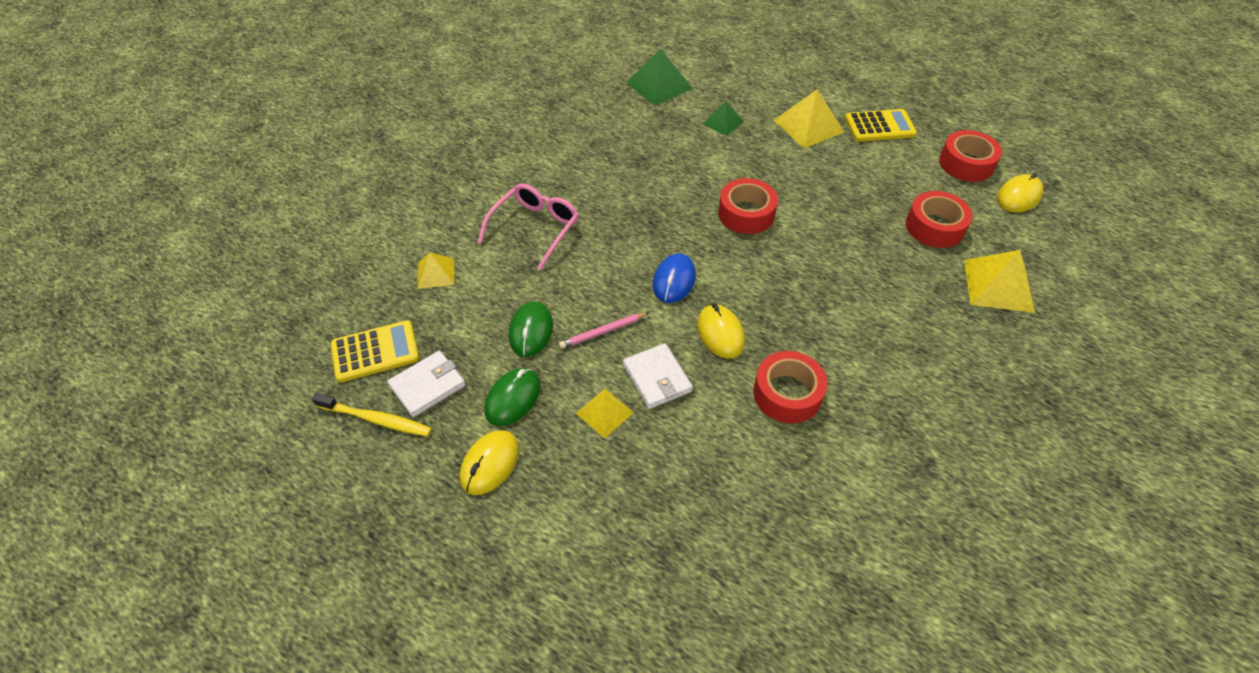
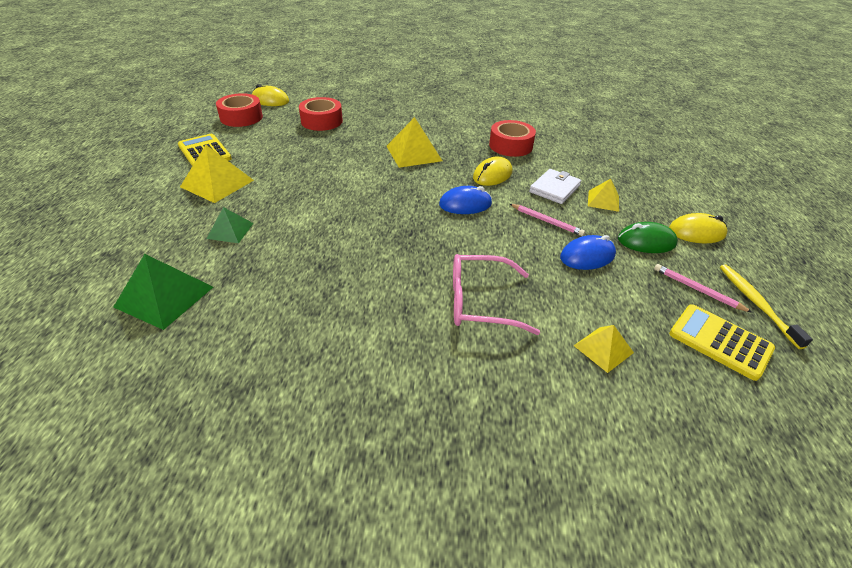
camera: 120 degrees left, 10 degrees down
(427, 386) = (697, 290): white wallet -> pink pencil
(531, 331) = (587, 256): green mouse -> blue mouse
(746, 214) = (362, 190): red tape -> none
(998, 285) = (361, 101): yellow pyramid -> yellow pyramid (413, 153)

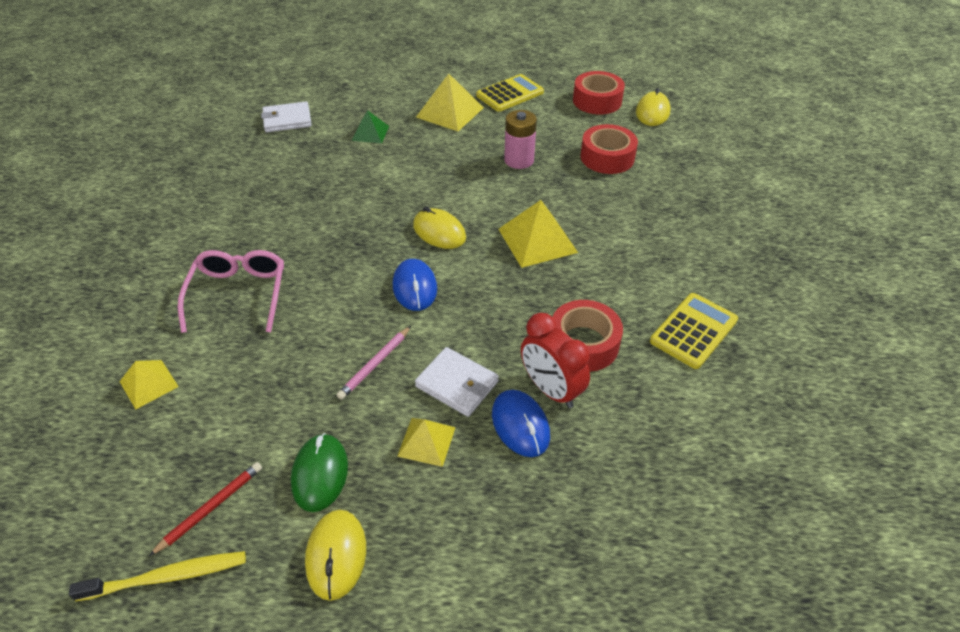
camera: 90 degrees right, 5 degrees up
(164, 297) = (287, 120): green pyramid -> white wallet
(312, 154) = (519, 160): none -> pink battery
(492, 175) = (489, 317): yellow mouse -> yellow mouse (439, 232)
(549, 158) = (551, 389): none -> red clock
(587, 256) = (297, 396): blue mouse -> blue mouse (520, 425)
(697, 290) = (211, 508): pink pencil -> red pencil
(720, 342) = (121, 501): yellow calculator -> yellow calculator (693, 331)

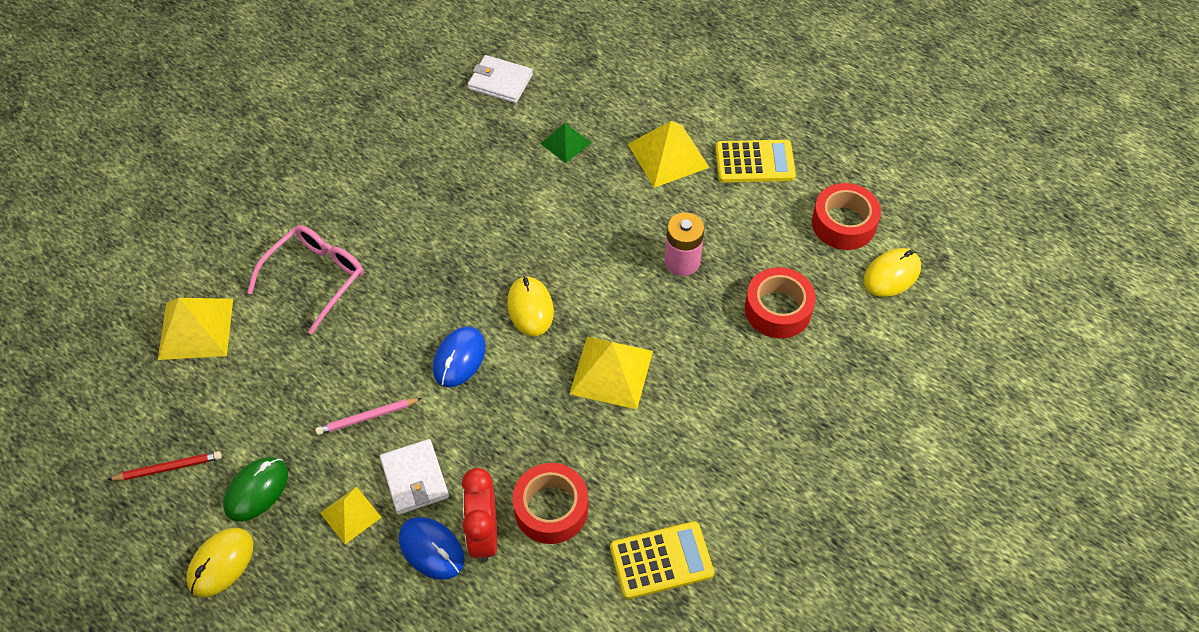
camera: 35 degrees right, 10 degrees up
(148, 384) = (196, 329): yellow pyramid -> yellow pyramid, size x1.67
(167, 576) = (110, 503): yellow toothbrush -> none
(520, 425) = (431, 549): blue mouse -> blue mouse turned 60 degrees counterclockwise

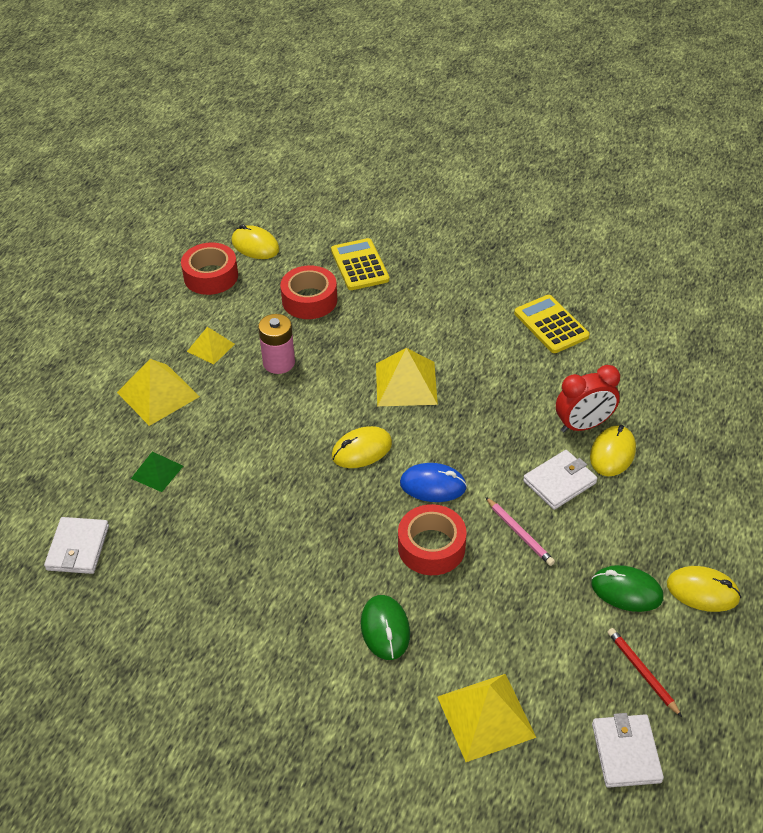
camera: 105 degrees left, 10 degrees down
(106, 423) = (626, 753): none -> white wallet
(316, 277) = (385, 629): pink glasses -> green mouse
(350, 515) = (612, 515): yellow pyramid -> yellow pyramid (211, 347)
(431, 549) = (612, 453): blue mouse -> yellow mouse
(551, 508) = (542, 392): red tape -> red tape (431, 547)
(754, 162) = (154, 337): yellow calculator -> yellow calculator (359, 265)

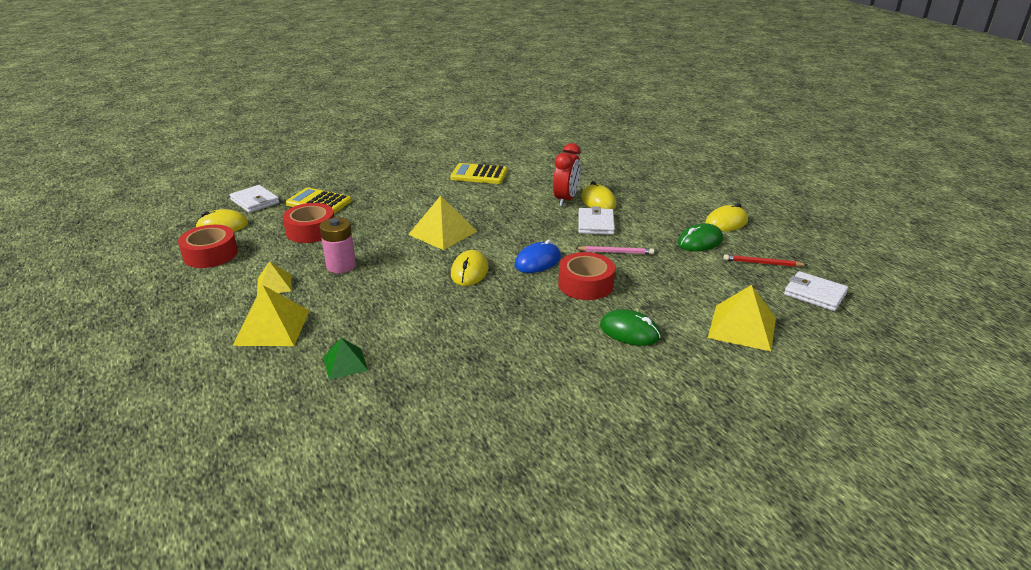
camera: 50 degrees left, 15 degrees down
(78, 548) = (353, 443): white wallet -> white wallet (255, 201)

